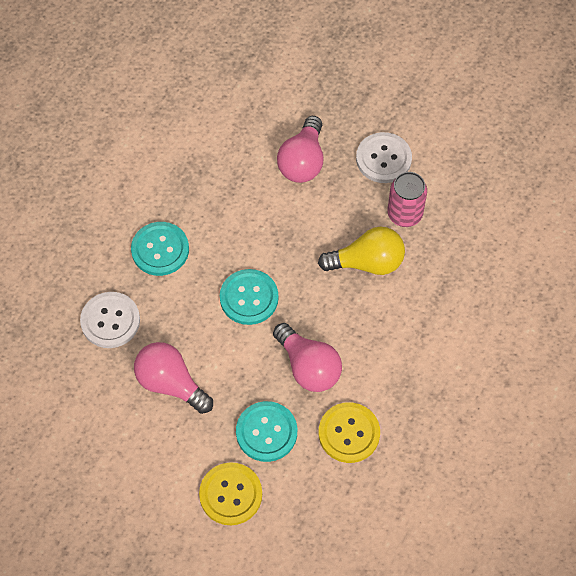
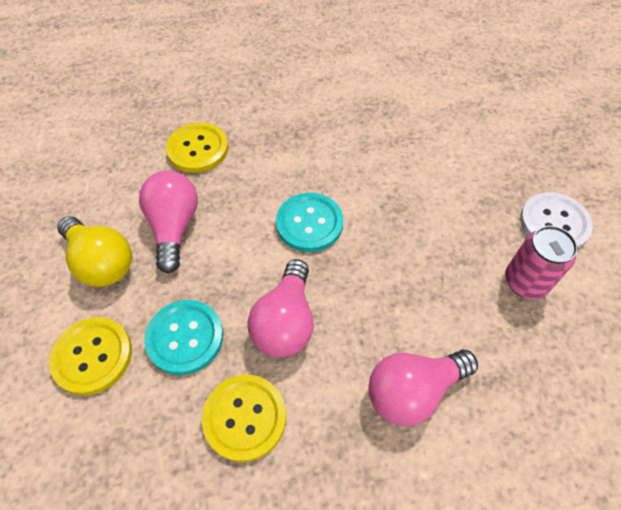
camera: 50 degrees right, 5 degrees down
(110, 321) = (198, 149): white button -> yellow button
(160, 250) = (291, 136): turquoise button -> none
(302, 161) = (476, 168): pink light bulb -> pink light bulb (413, 391)
(367, 262) = (442, 289): yellow light bulb -> yellow light bulb (101, 262)

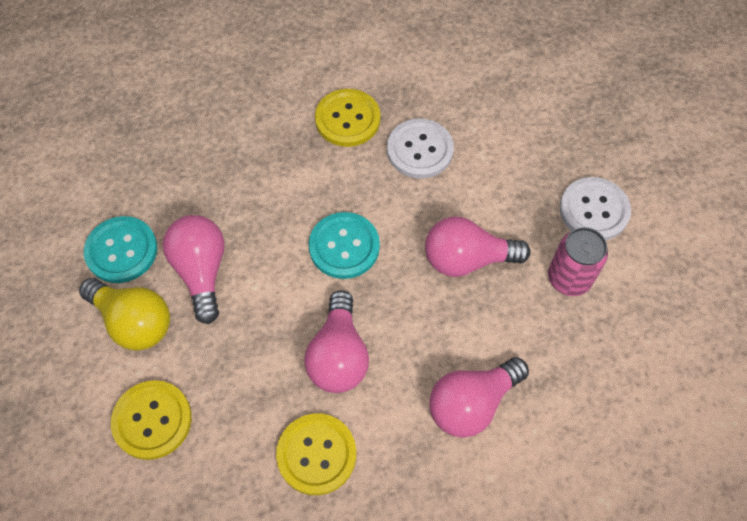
camera: 10 degrees left, 5 degrees up
(185, 337) = (241, 387): turquoise button -> turquoise button (121, 251)
(198, 149) = (205, 176): yellow button -> yellow button (347, 119)
(392, 151) = (420, 150): none -> white button
(425, 250) = (467, 259): none -> pink light bulb

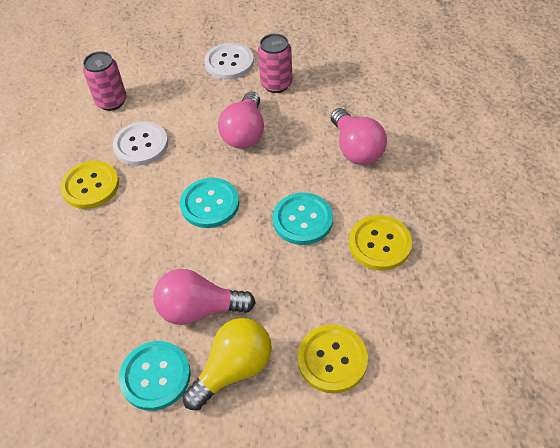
camera: 75 degrees left, 10 degrees down
(338, 355) = (302, 220): pink light bulb -> turquoise button
(483, 98) = (111, 101): none -> pink can

